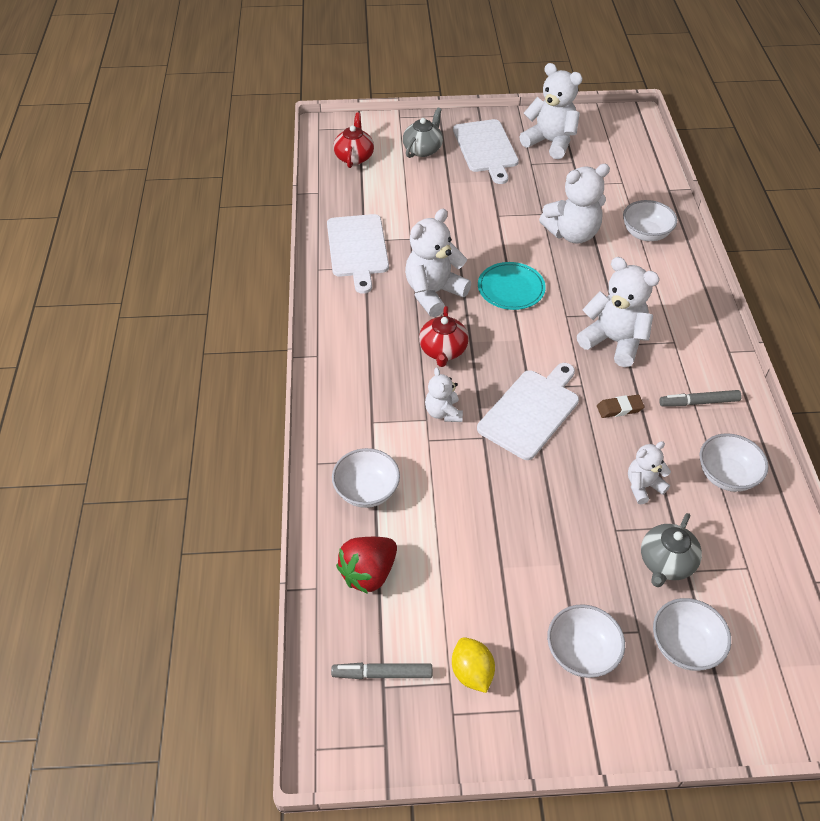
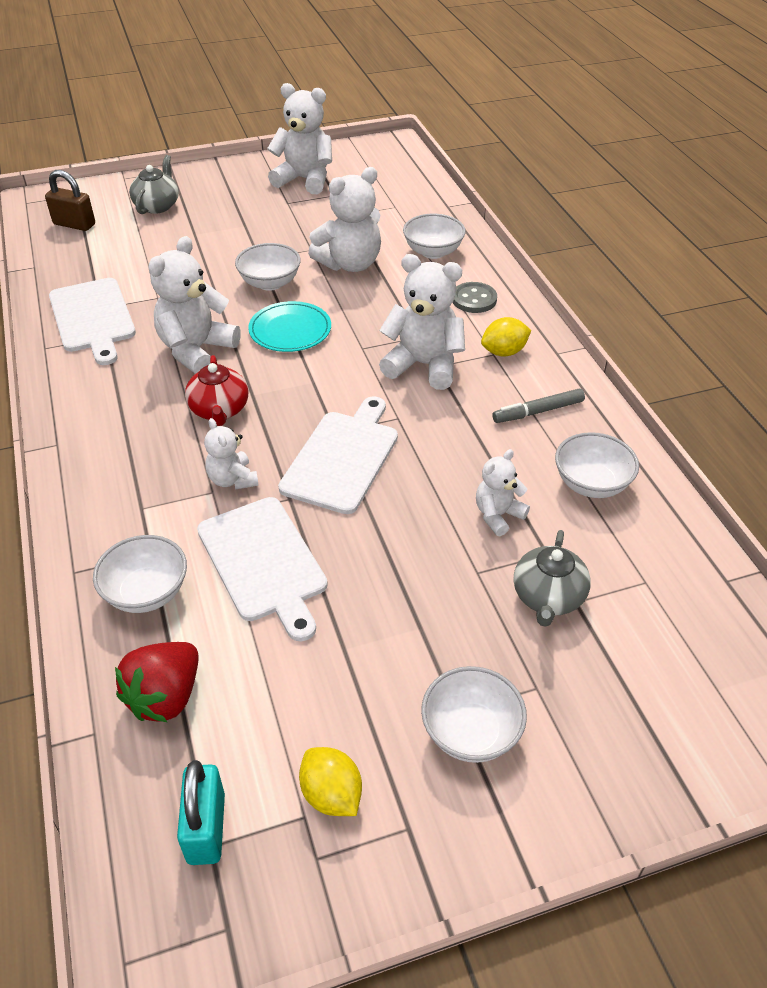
camera: 15 degrees left, 5 degrees down
(354, 157) = (74, 224): red teapot -> brown padlock
(382, 674) = (206, 828): grey marker -> turquoise padlock
(486, 148) = (232, 195): white cutting board -> white cutting board (264, 562)
(619, 408) = (448, 435): brown eraser -> none
(670, 287) = (474, 299): none -> grey button
(683, 342) = (504, 352): none -> yellow lemon
(684, 646) = (597, 692): white bowl -> white bowl (270, 283)

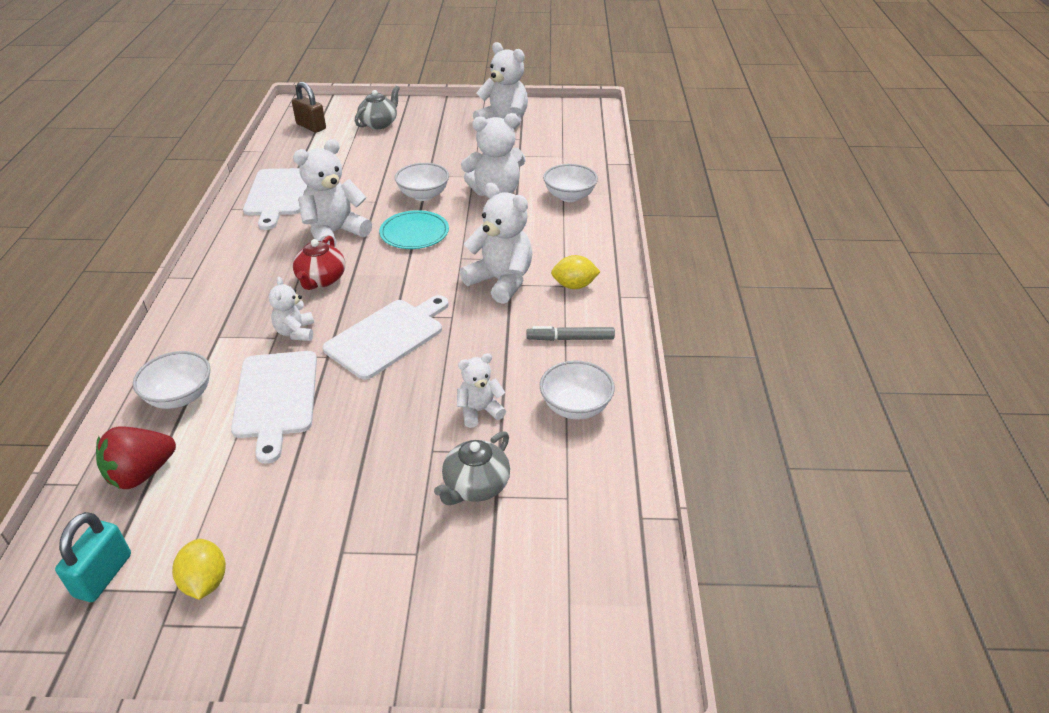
camera: 20 degrees right, 5 degrees down
(471, 732) = (340, 571): white bowl -> none
(474, 299) = (578, 239): grey button -> none

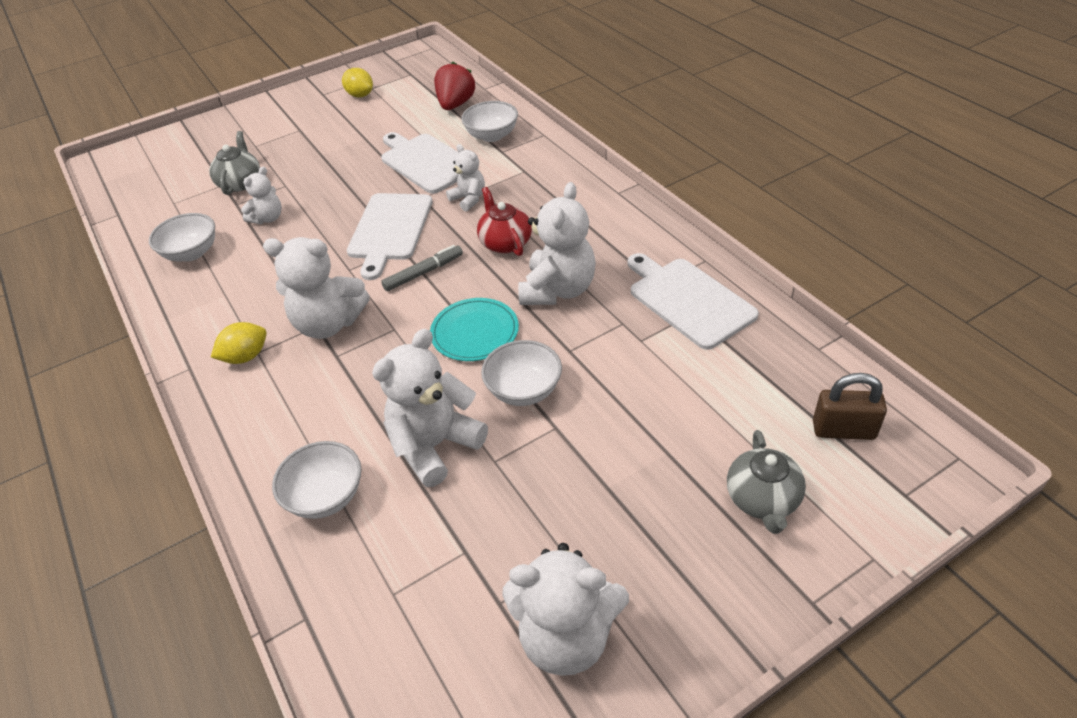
camera: 150 degrees right, 5 degrees up
(103, 575) = (415, 77): turquoise padlock -> none
(570, 338) = (222, 301): grey marker -> grey marker (423, 273)

